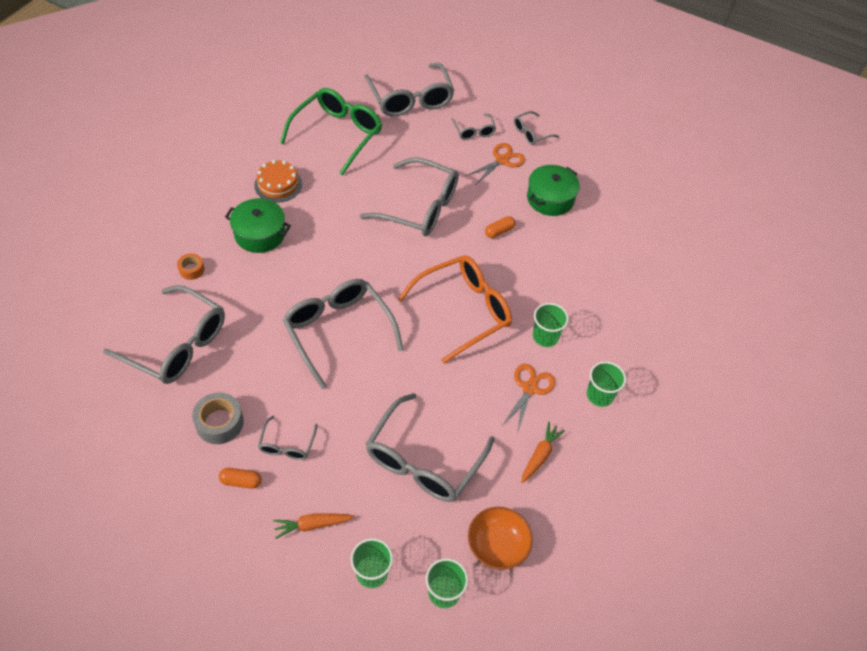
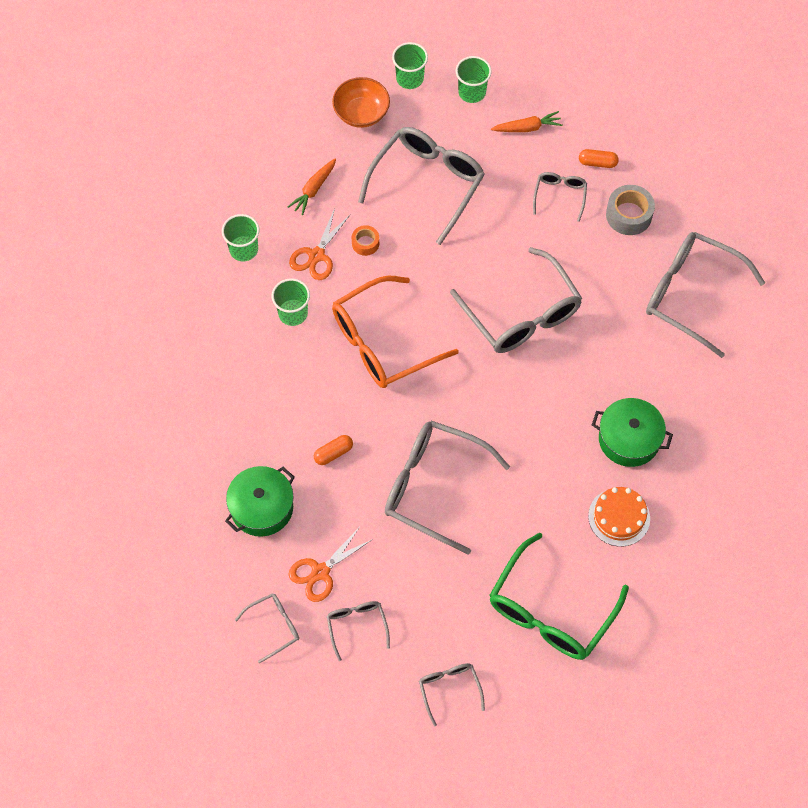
camera: 175 degrees left, 10 degrees up
(191, 270) = (698, 387): orange tape -> orange tape (365, 243)
(410, 98) = (449, 690): grey glasses -> grey glasses, size x0.49

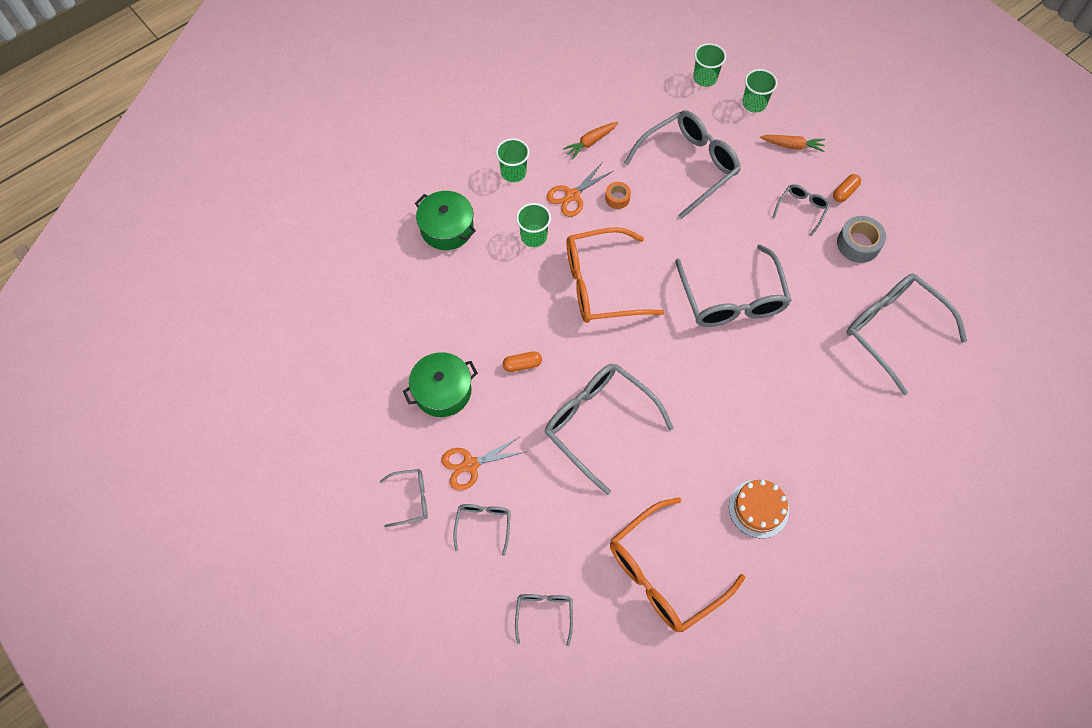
camera: 20 degrees right, 0 degrees up
(361, 113) = (654, 94): orange bowl -> none
(551, 610) = (665, 573): green glasses -> orange glasses
(597, 163) = (844, 192): orange capsule -> orange capsule turned 75 degrees counterclockwise
(629, 439) = (792, 440): green pot -> green pot (447, 228)

